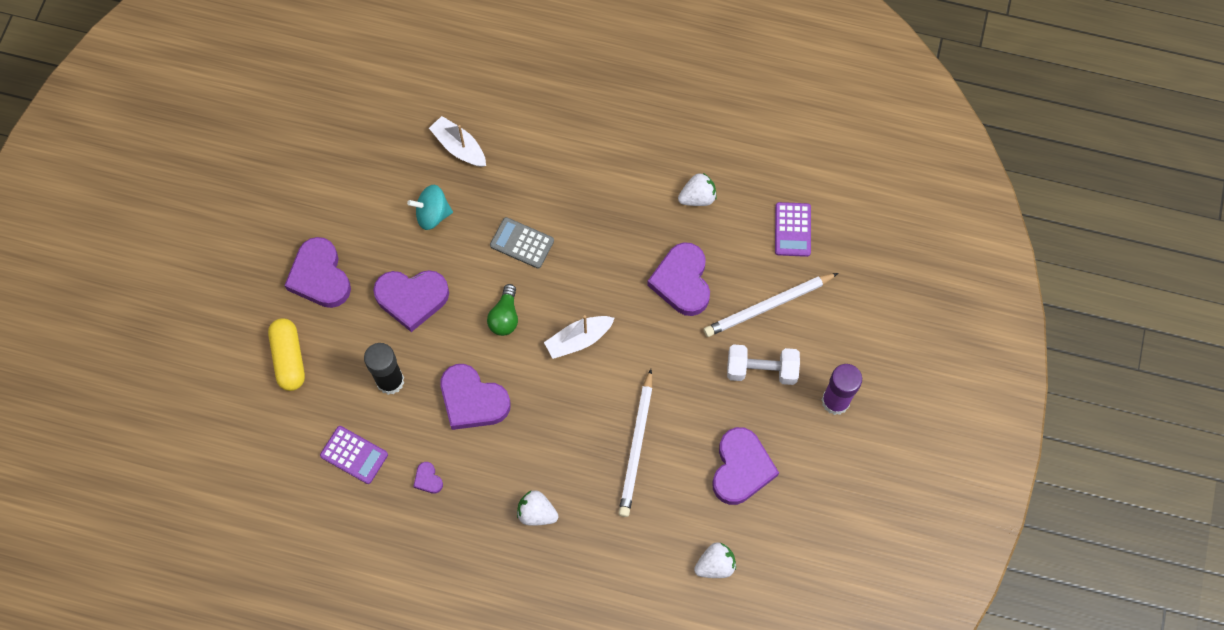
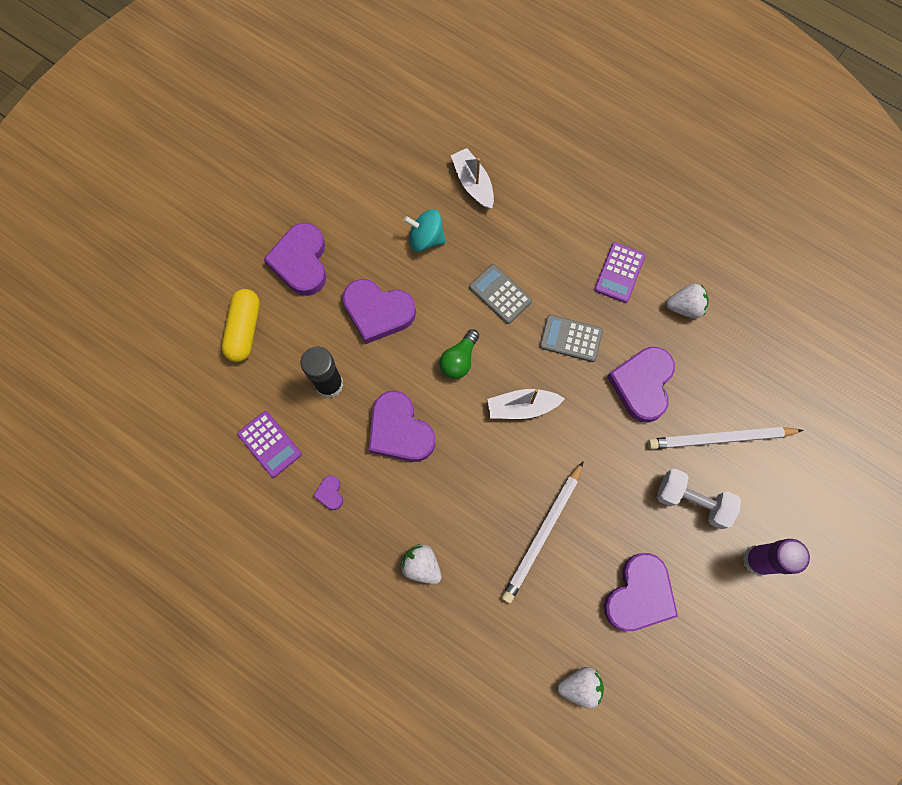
camera: 20 degrees right, 5 degrees up
(602, 262) = (571, 338): none -> grey calculator
(792, 230) = (769, 370): purple calculator -> purple calculator (619, 273)

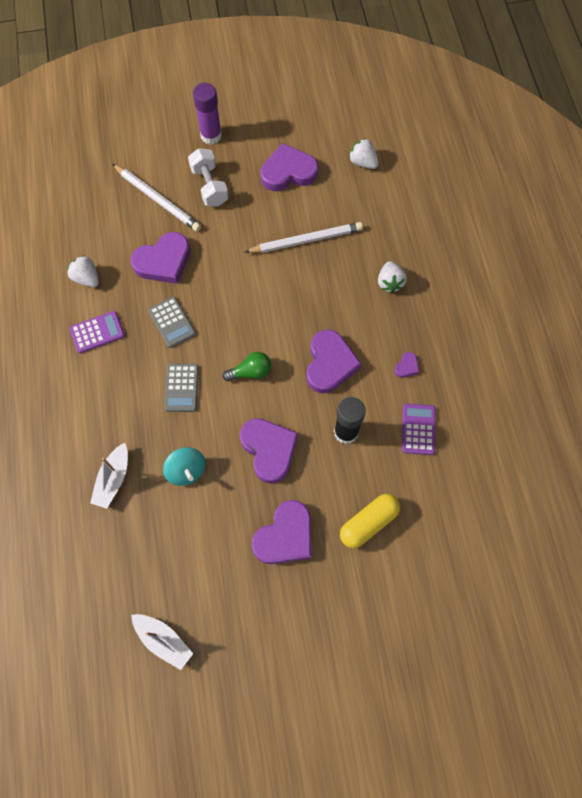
camera: 135 degrees left, 5 degrees down
(522, 407) = (244, 311): white boat -> white boat (163, 640)

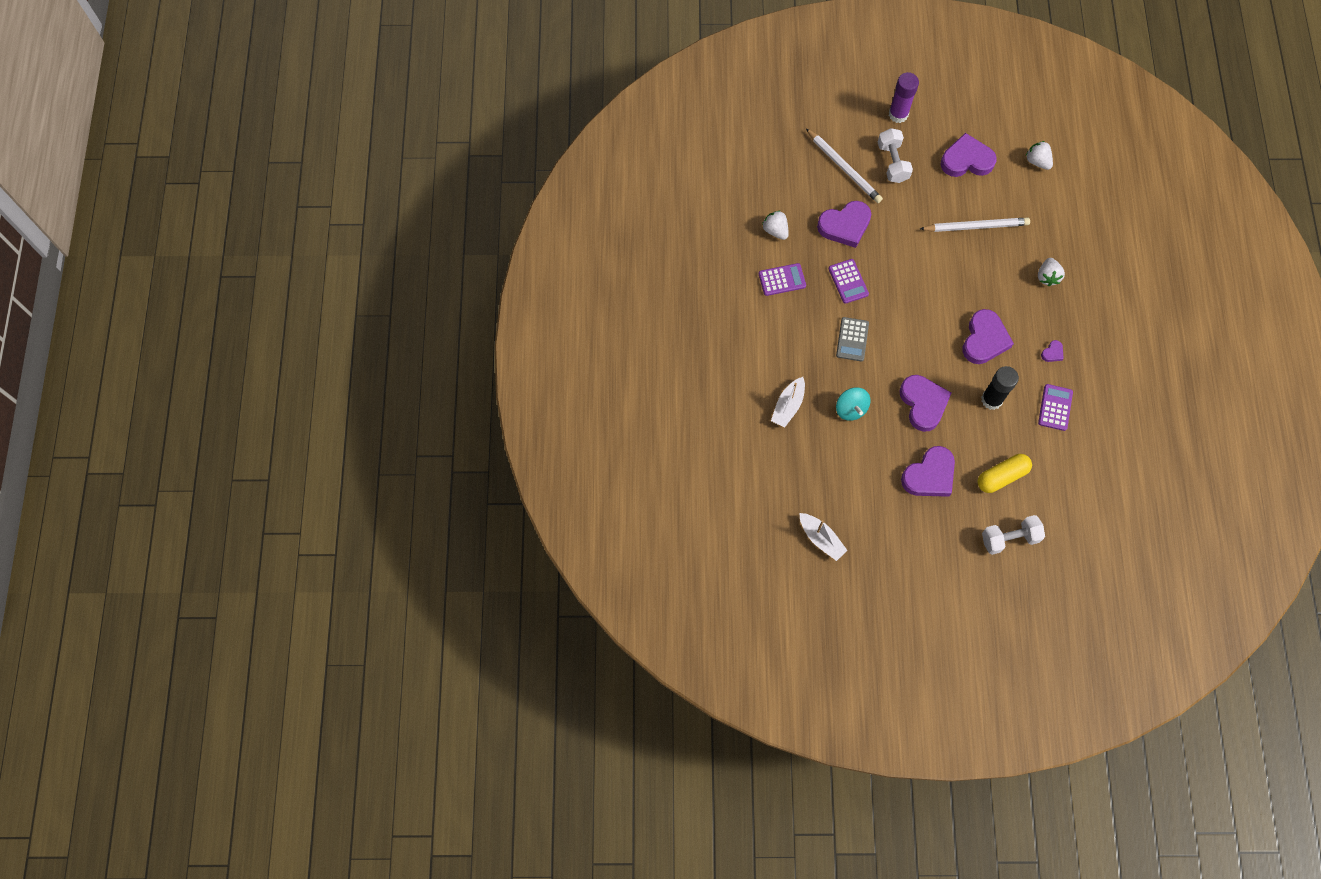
camera: 10 degrees right, 0 degrees up
(172, 322) = (848, 281): grey calculator -> purple calculator
(251, 372) = (914, 335): green light bulb -> none
(387, 599) = (1009, 538): none -> white dumbbell

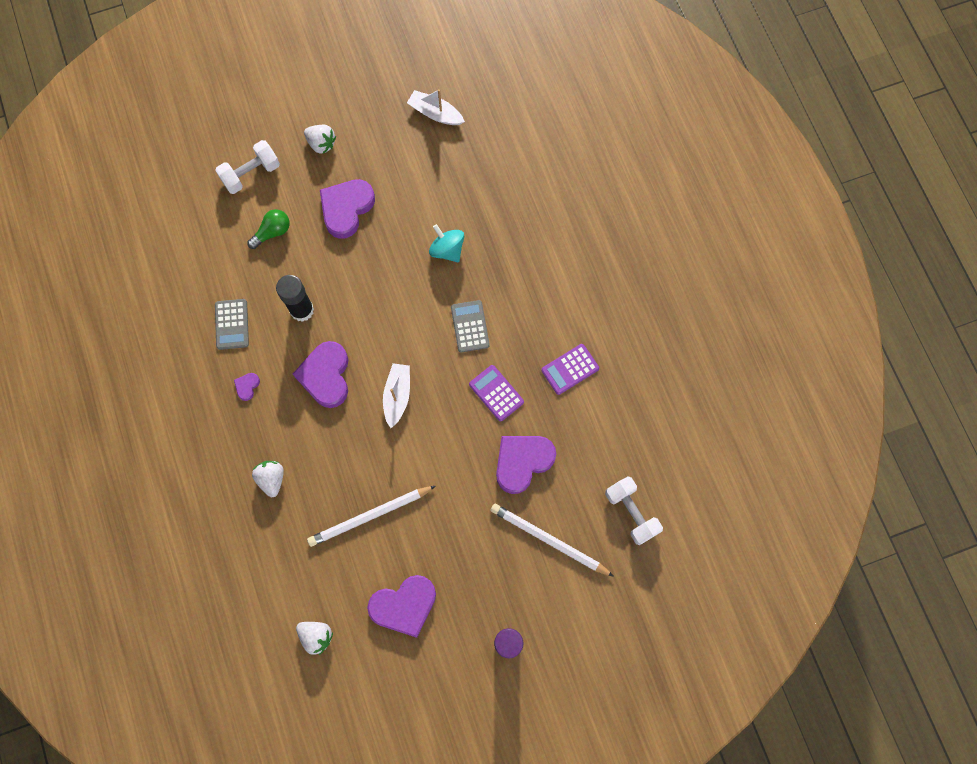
camera: 160 degrees right, 5 degrees up
(775, 230) = (599, 427): white strawberry -> white strawberry (321, 144)
(788, 406) = (513, 231): white boat -> white boat (397, 396)
(892, 162) = (493, 569): white dumbbell -> white dumbbell (631, 513)
(923, 403) = (373, 281): purple heart -> none
(1001, 476) = (272, 232): yellow capsule -> green light bulb
(1055, 407) = (232, 324): purple calculator -> grey calculator

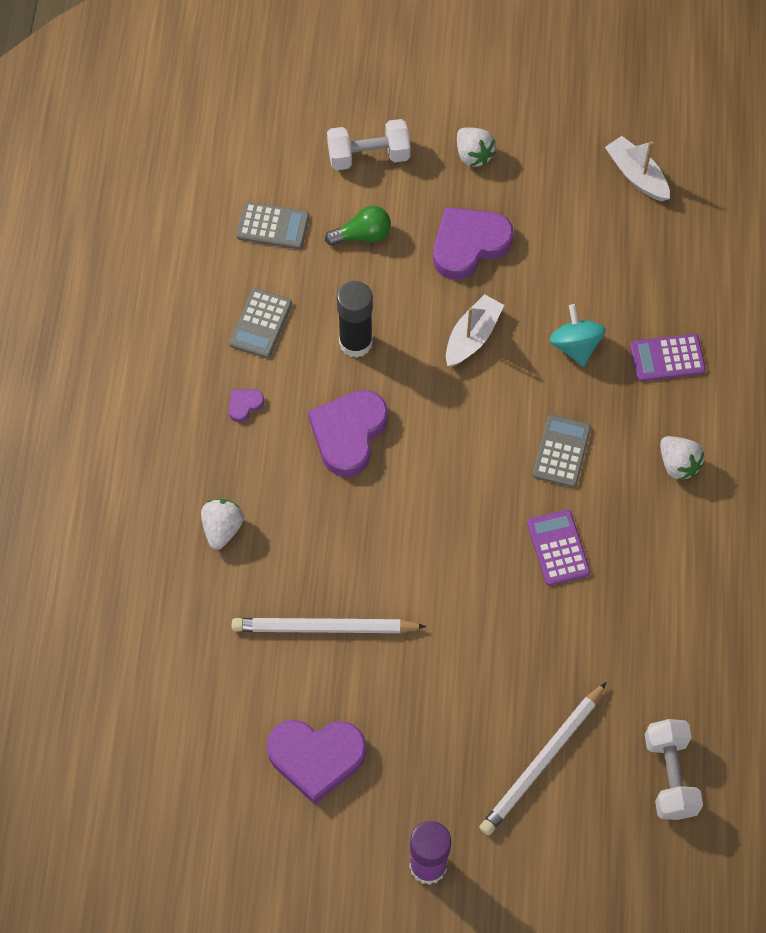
camera: 25 degrees right, 10 degrees down
(208, 251) = (273, 226): none -> grey calculator
(316, 636) = (188, 744): white strawberry -> white strawberry (678, 464)
(397, 396) = (428, 496): white boat -> white boat (472, 337)
(522, 462) = (553, 648): purple heart -> none
(549, 540) = (543, 761): white pencil -> white pencil turned 105 degrees counterclockwise
(570, 369) = (669, 559): purple calculator -> purple calculator (667, 358)

